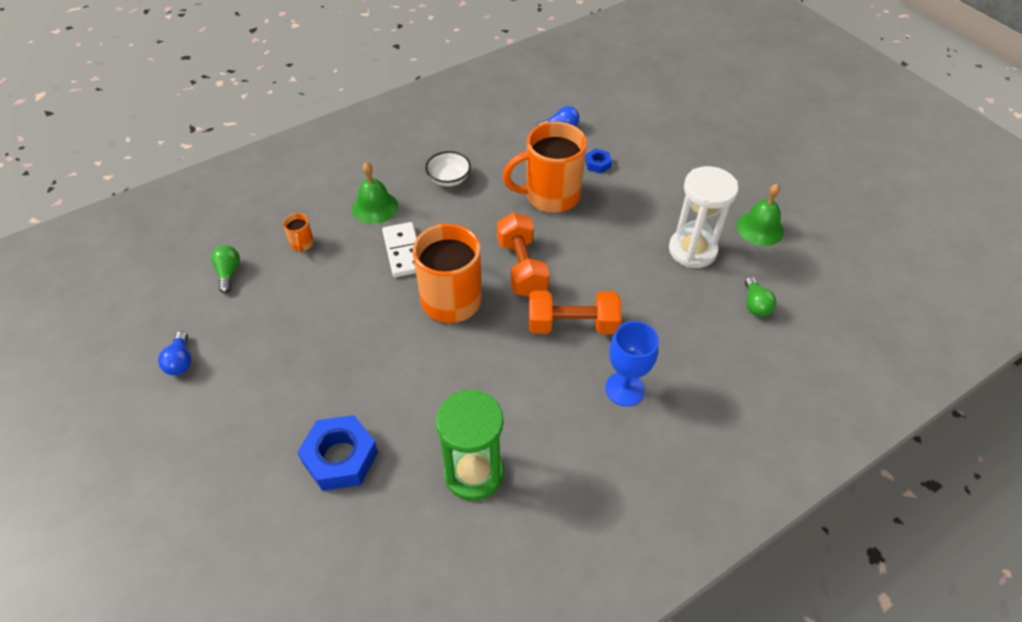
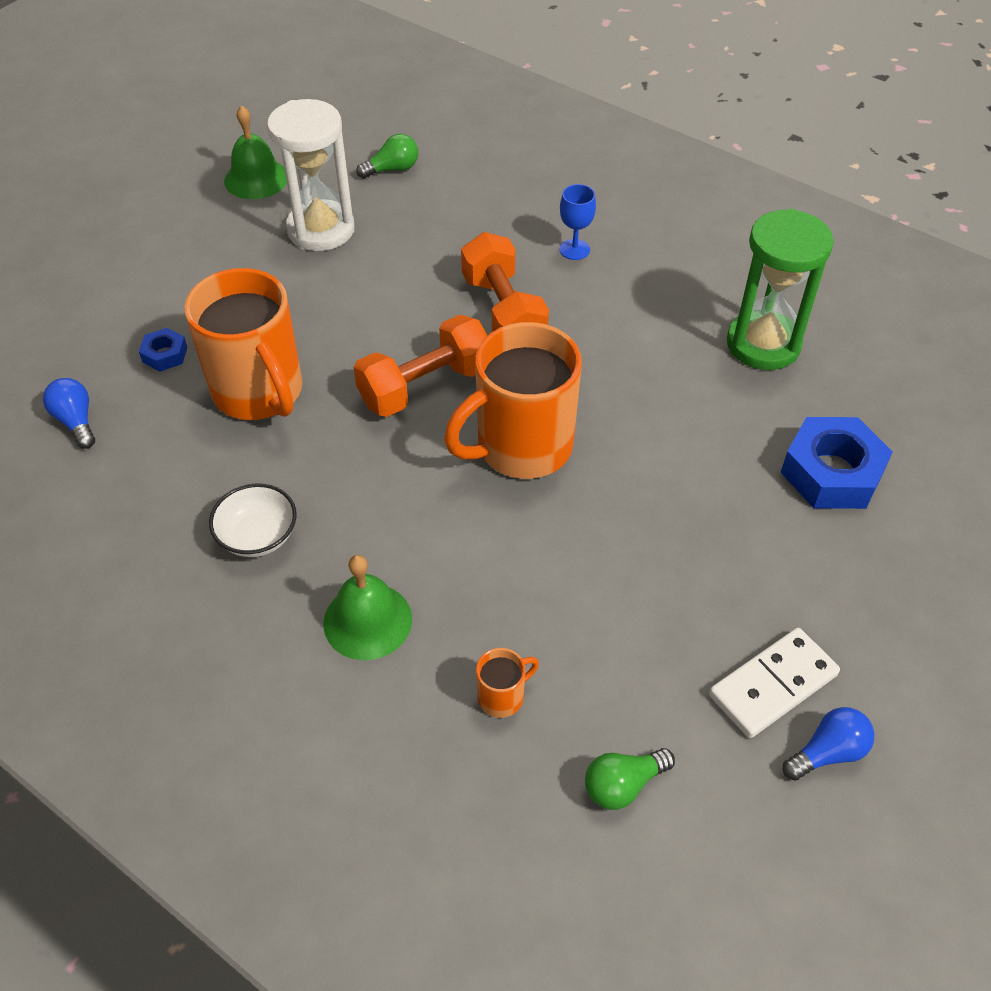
camera: 110 degrees left, 0 degrees up
(403, 252) = (456, 538): white domino -> white domino (773, 685)
(624, 389) = (574, 249): blue goblet -> blue goblet, size x0.63

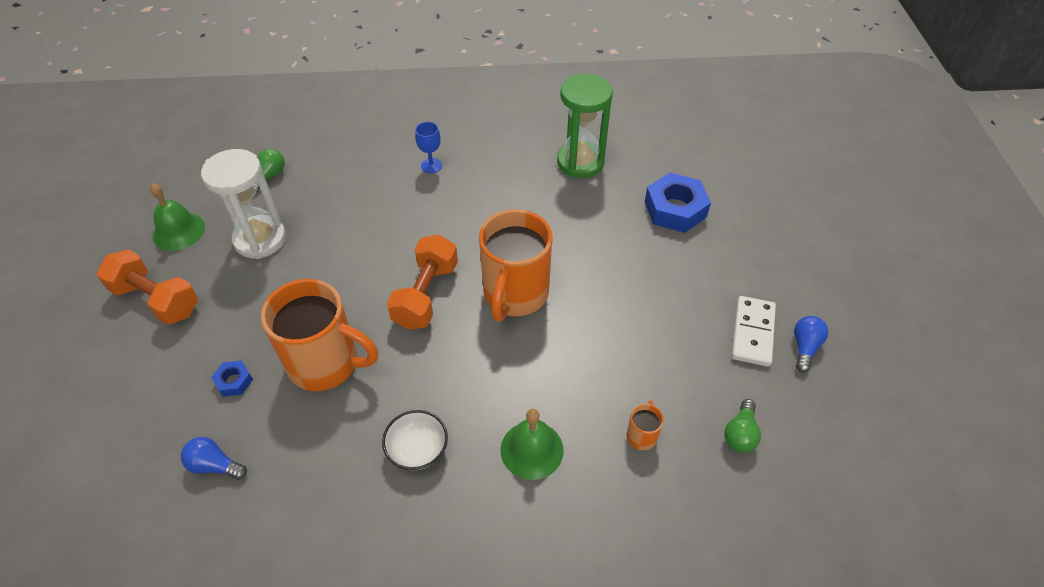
camera: 40 degrees left, 0 degrees up
(503, 312) = (427, 224): orange dumbbell -> orange dumbbell (156, 299)

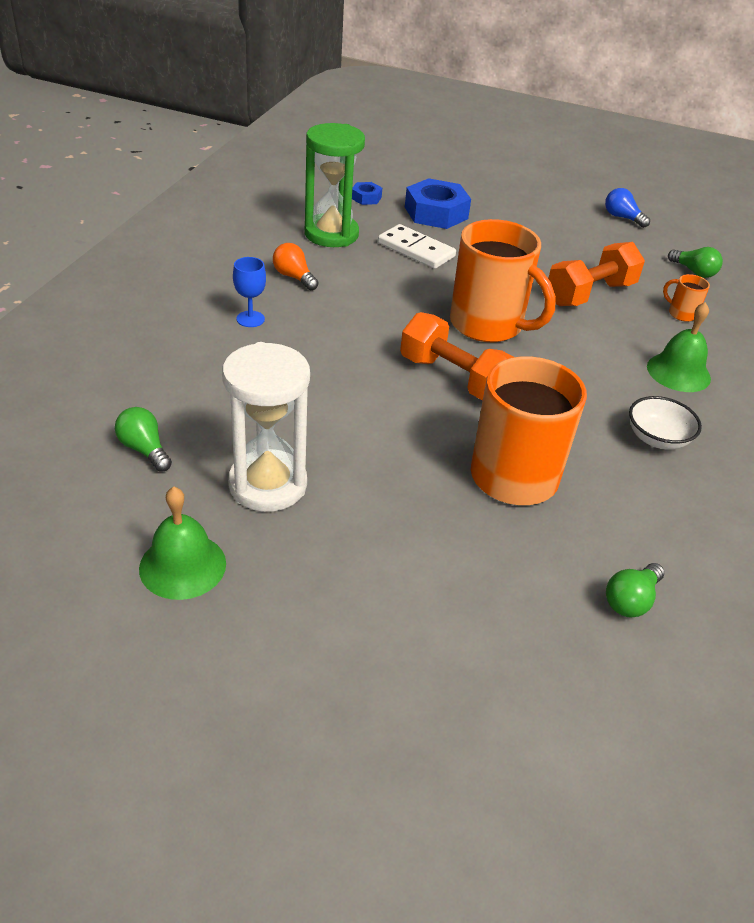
camera: 70 degrees left, 10 degrees down
(156, 299) = (314, 614): orange dumbbell -> orange dumbbell (590, 294)
(214, 465) = (630, 600): blue light bulb -> green light bulb
(234, 381) = (508, 558): blue nut -> blue nut (366, 198)
(501, 166) = (294, 277): none -> orange light bulb
(753, 333) = (597, 231): white domino -> white domino (416, 250)

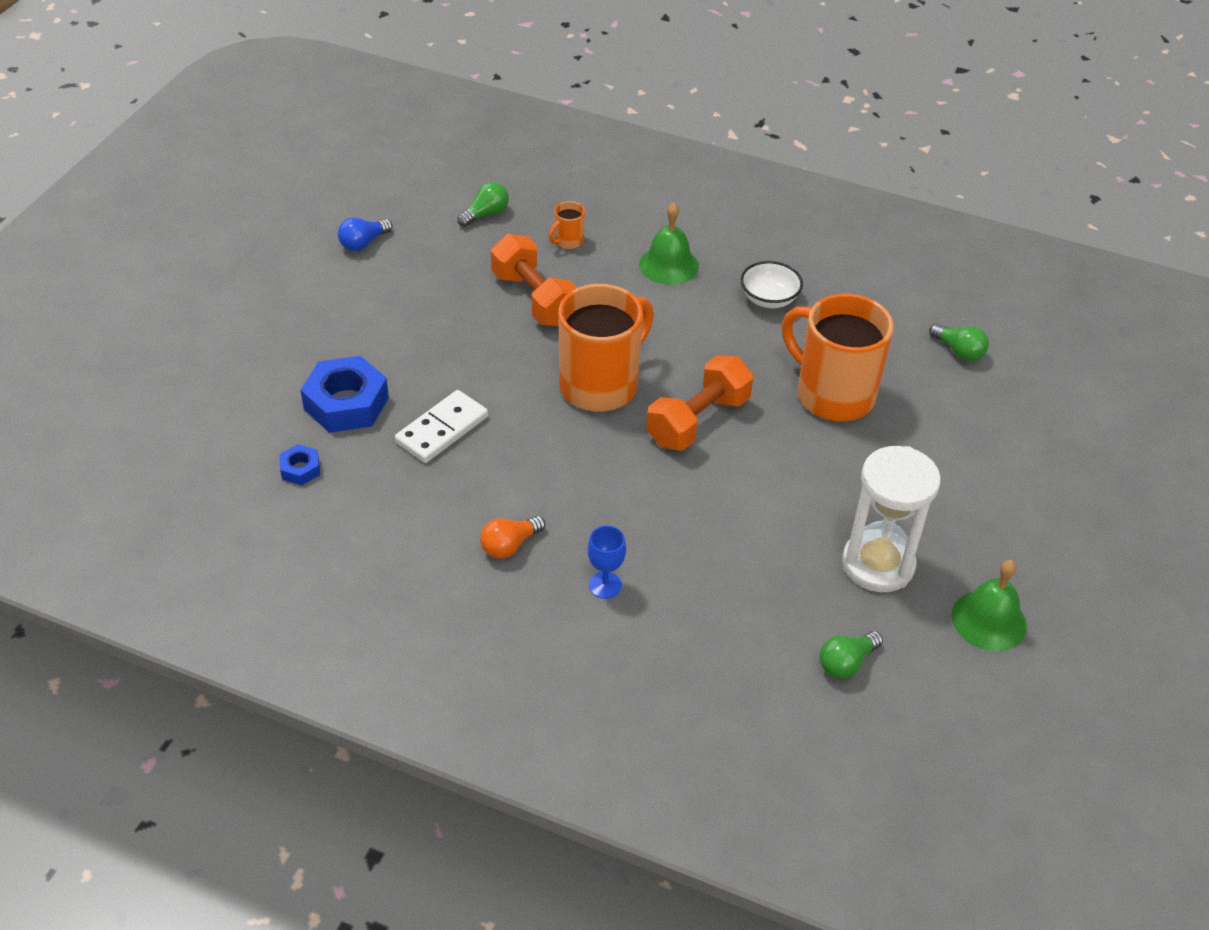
camera: 85 degrees left, 5 degrees up
(331, 234) = (402, 508): green hourglass -> none

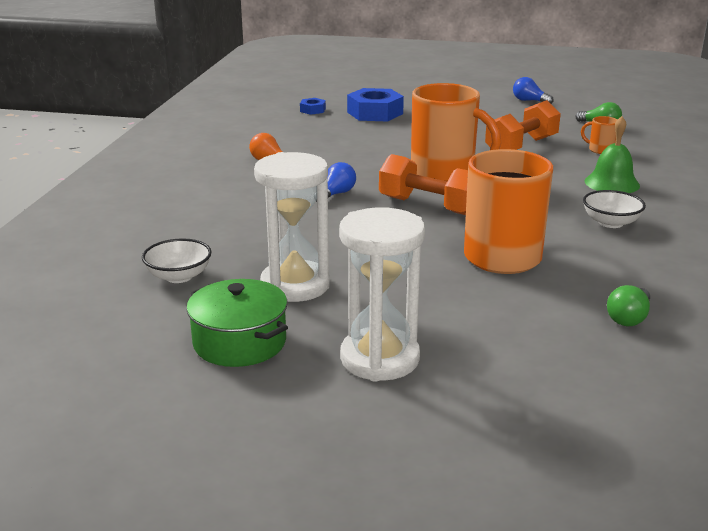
camera: 80 degrees right, 20 degrees down
(442, 429) = (367, 136): white domino -> none
(605, 585) = (241, 190): blue goblet -> none
(643, 494) = (336, 194): none -> blue light bulb
(846, 663) = (179, 276): green light bulb -> white bowl
(989, 620) = (239, 342): green bell -> green pot
(1019, 524) = (379, 359): none -> white hourglass

